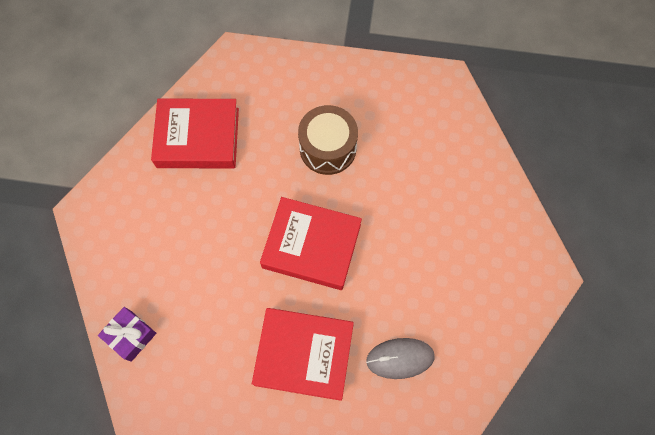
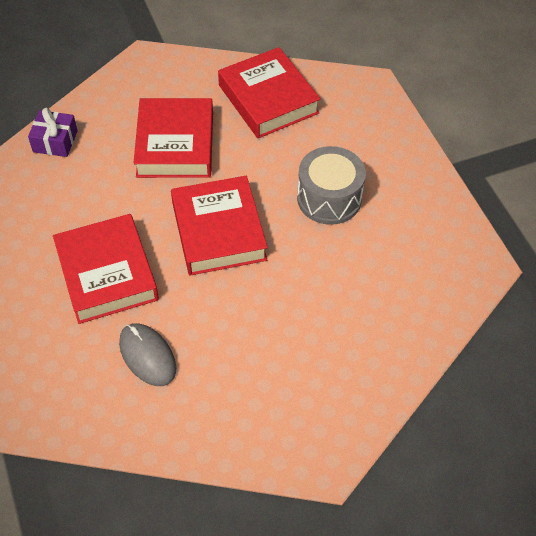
camera: 60 degrees right, 15 degrees down
(200, 235) = (175, 144): none -> red book
(328, 148) = (329, 198): brown drum -> grey drum

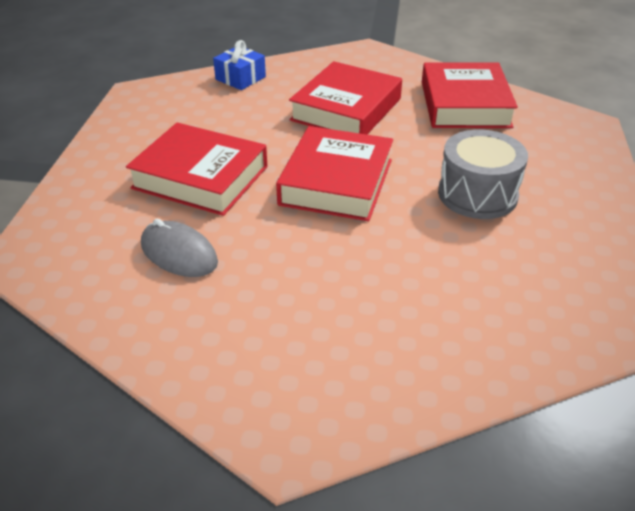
camera: 30 degrees right, 15 degrees down
(55, 141) = (240, 78): purple gift -> blue gift
(107, 274) = (200, 177): red book -> red book turned 75 degrees counterclockwise
(147, 356) = (179, 253): grey mouse -> grey mouse turned 45 degrees counterclockwise

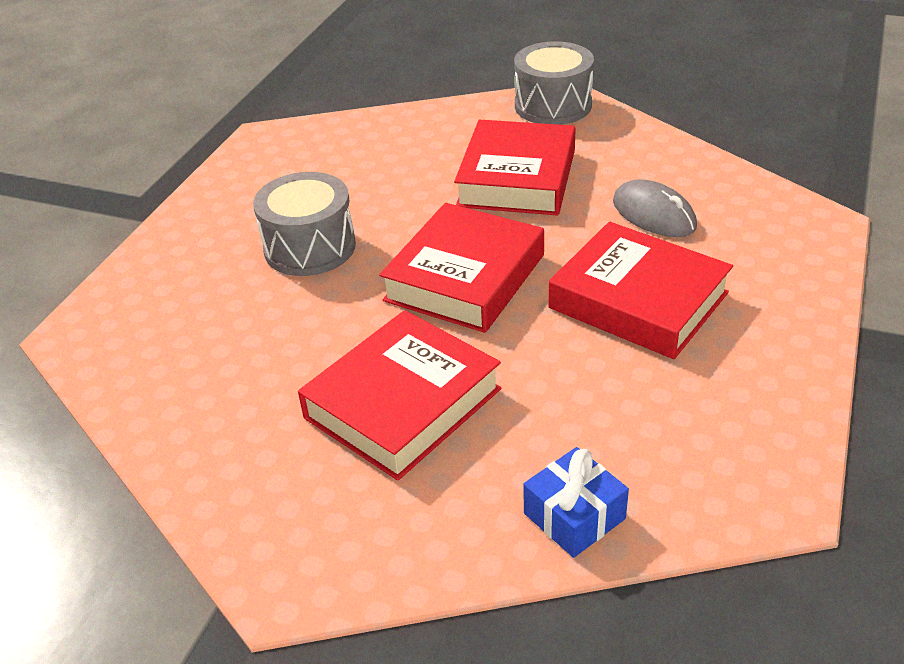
camera: 165 degrees left, 0 degrees up
(300, 420) = (553, 105): none -> grey drum
(464, 104) = (211, 392): red book -> red book (517, 178)

